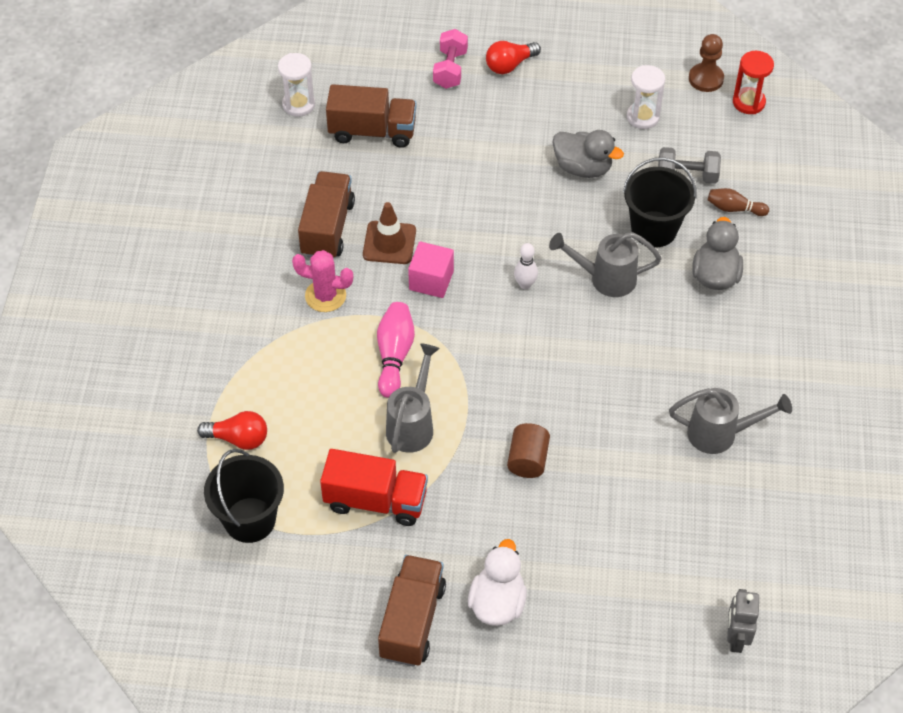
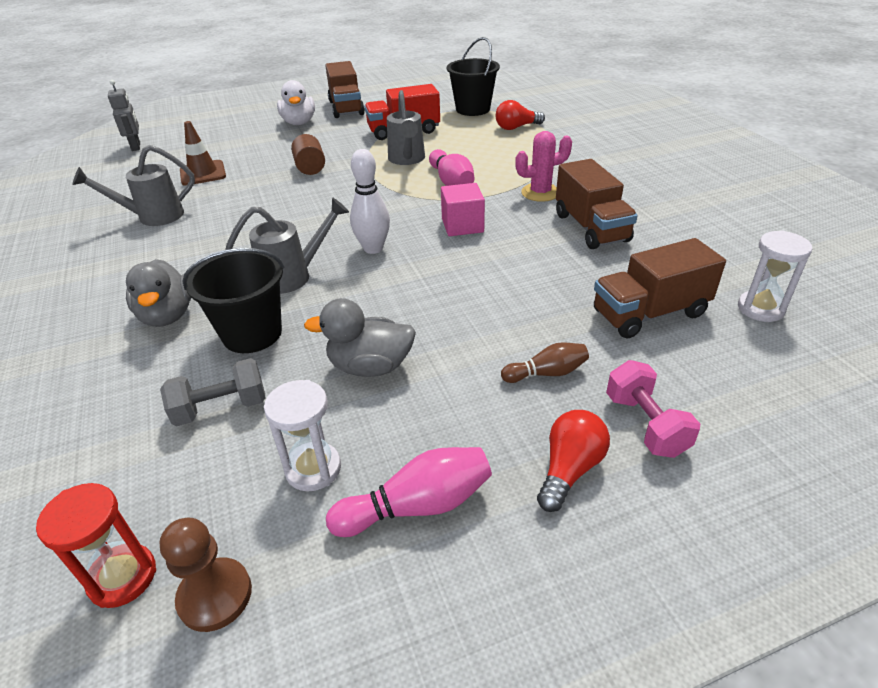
camera: 155 degrees right, 15 degrees down
(389, 243) = (525, 236): brown traffic cone -> brown traffic cone (203, 173)
(525, 284) = (373, 248): white bowling pin -> white bowling pin, size x1.54
(597, 79) = (417, 506): none -> pink bowling pin
(734, 209) = (146, 391): brown bowling pin -> brown bowling pin (546, 373)

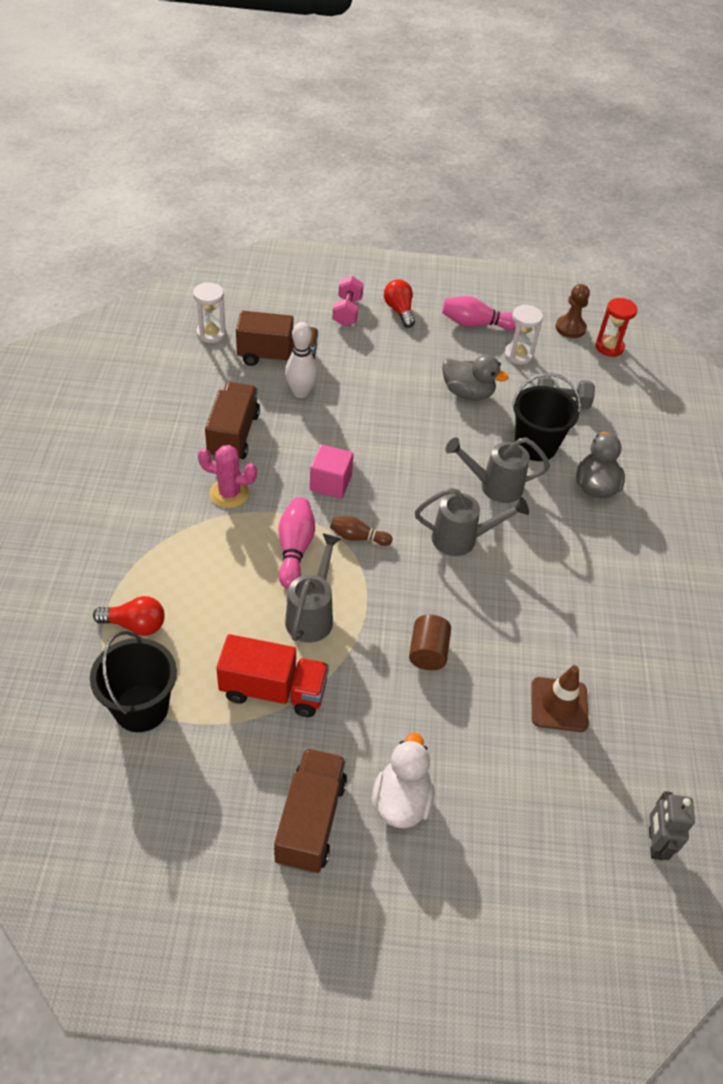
camera: 160 degrees left, 10 degrees up
(152, 217) = (616, 631): grey watering can -> grey watering can (462, 539)
(373, 248) = (419, 489): white bowling pin -> white bowling pin (301, 392)
(546, 373) = (371, 351): brown bowling pin -> brown bowling pin (358, 537)
(569, 469) = (399, 311): red light bulb -> red light bulb turned 105 degrees clockwise

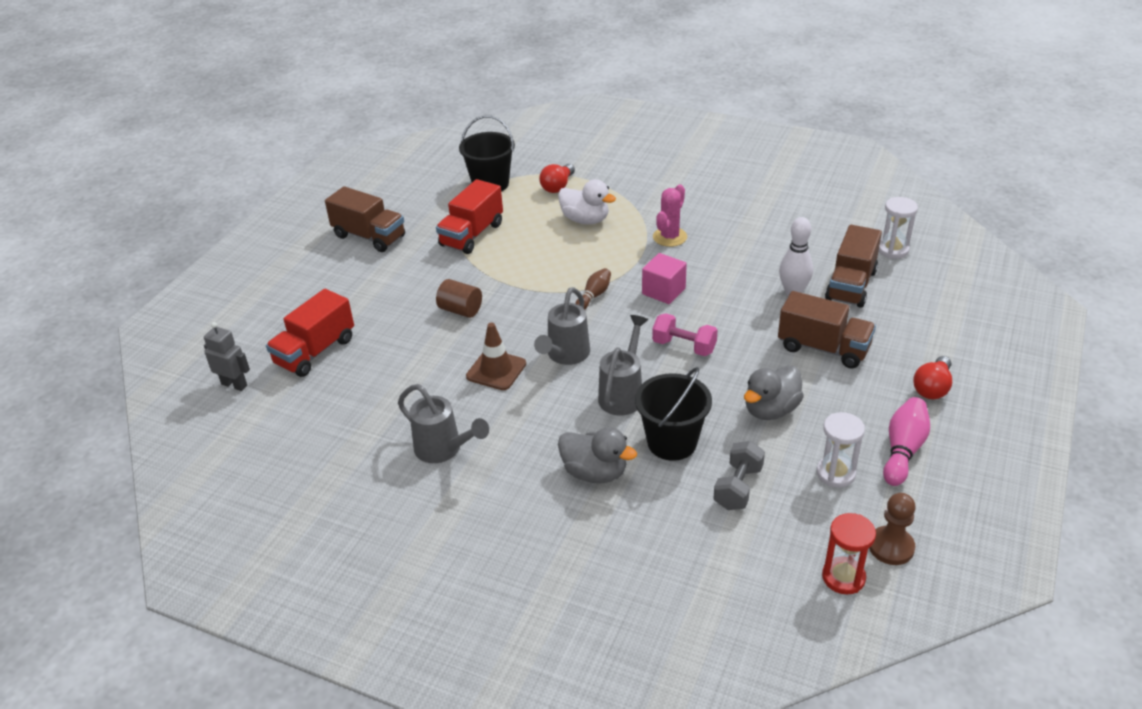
camera: 115 degrees right, 10 degrees down
(233, 435) = (741, 247): brown truck -> brown truck (823, 348)
(295, 549) = (595, 261): pink bowling pin -> none
(312, 614) = (527, 260): grey watering can -> grey watering can (444, 450)
(347, 312) = (930, 345): pink dumbbell -> pink dumbbell (684, 346)
(399, 311) = (932, 388): red light bulb -> red light bulb turned 120 degrees clockwise
(401, 801) = (354, 274): white duck -> white duck (585, 220)
(559, 704) = (372, 368): brown traffic cone -> brown traffic cone (496, 370)
(561, 778) = (315, 351): none -> red truck

